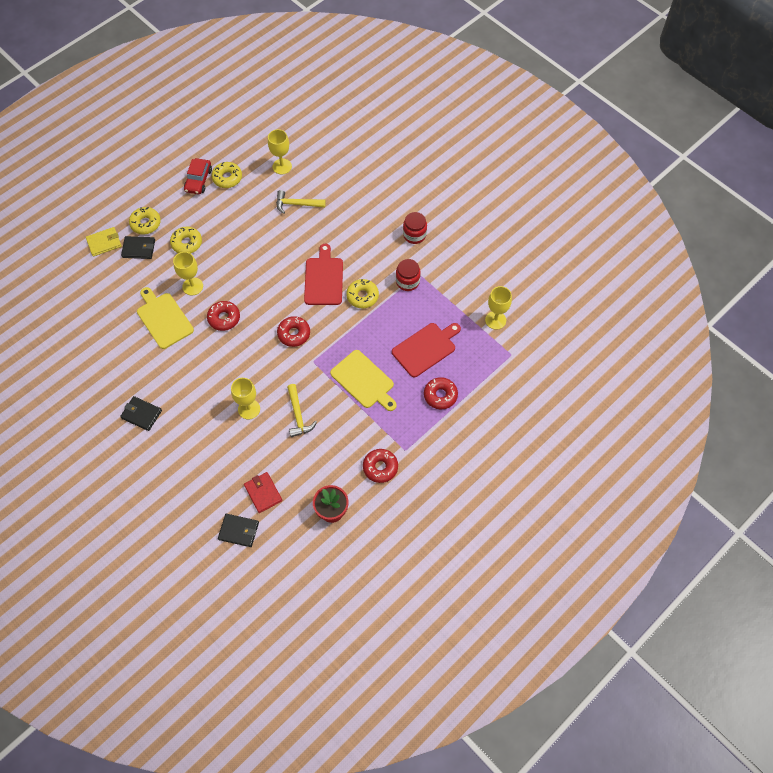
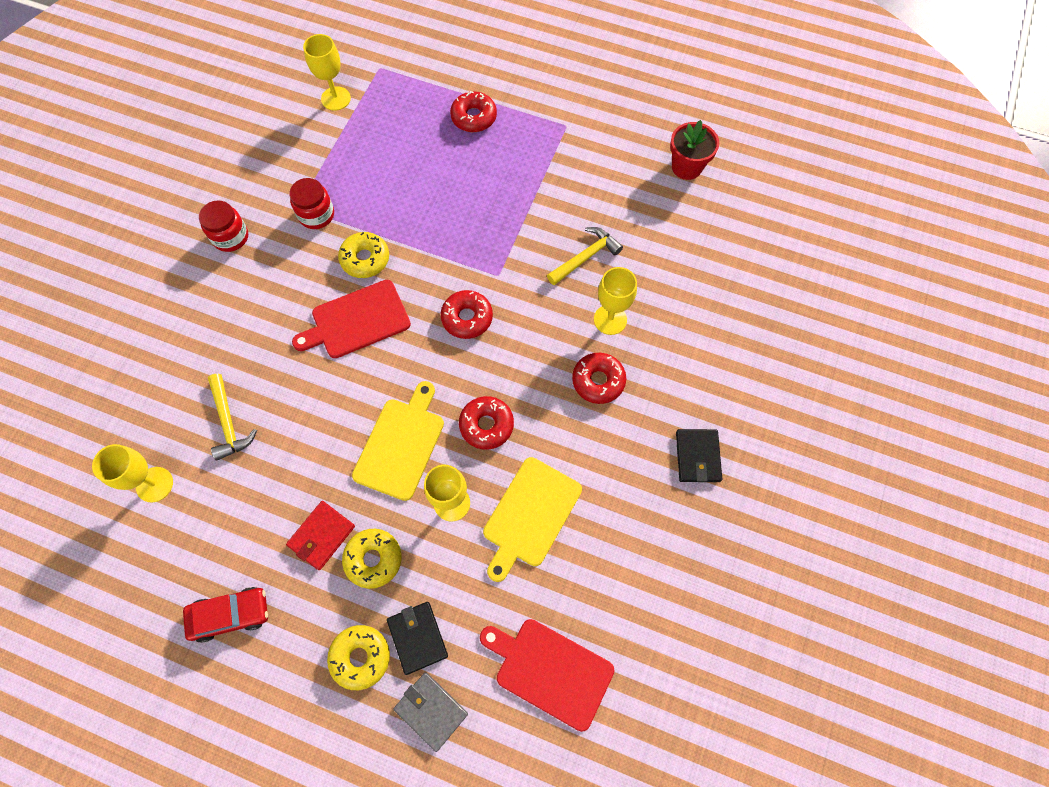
camera: 115 degrees left, 5 degrees up
(104, 243) = (431, 711): yellow wallet -> grey wallet
(227, 178) = (209, 565): yellow donut -> none
(238, 531) = (773, 252): black wallet -> none
(263, 493) = (711, 248): red wallet -> red wallet (321, 536)
(364, 381) = (496, 204): yellow cutting board -> yellow cutting board (401, 444)
(380, 467) = (603, 141): red donut -> red donut (598, 381)
(425, 348) = (414, 156): red cutting board -> red cutting board (550, 671)

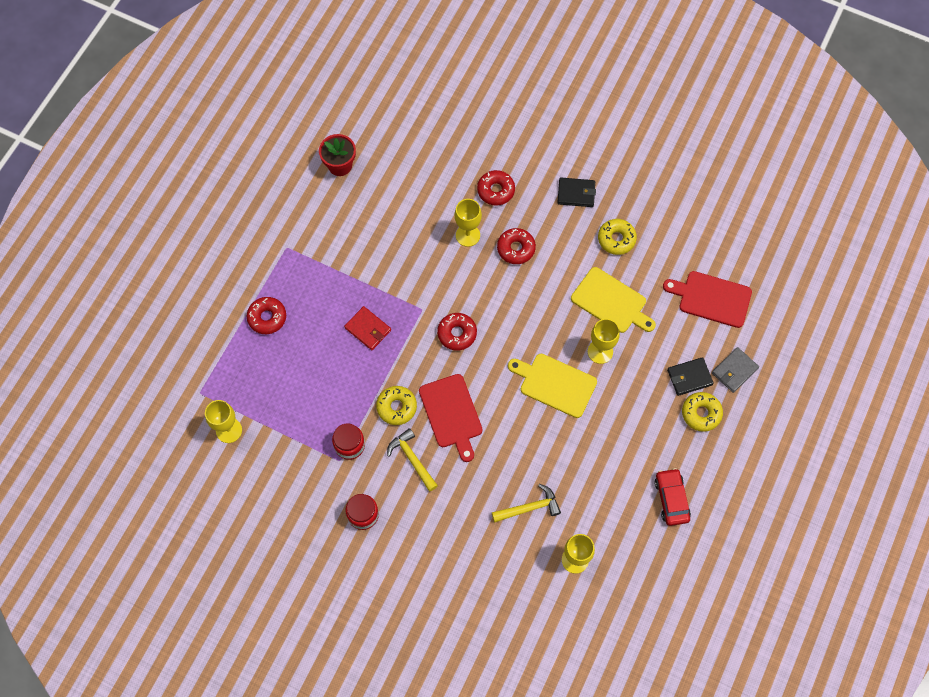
camera: 85 degrees left, 0 degrees up
(321, 536) = (619, 439): red wallet -> red wallet (368, 329)
(373, 559) = (637, 404): yellow donut -> yellow donut (616, 239)
(486, 425) = (544, 325): red donut -> red donut (496, 190)
(550, 671) = (711, 298): red cutting board -> red cutting board turned 75 degrees clockwise
(585, 257) = (413, 246): yellow hammer -> yellow hammer (412, 459)

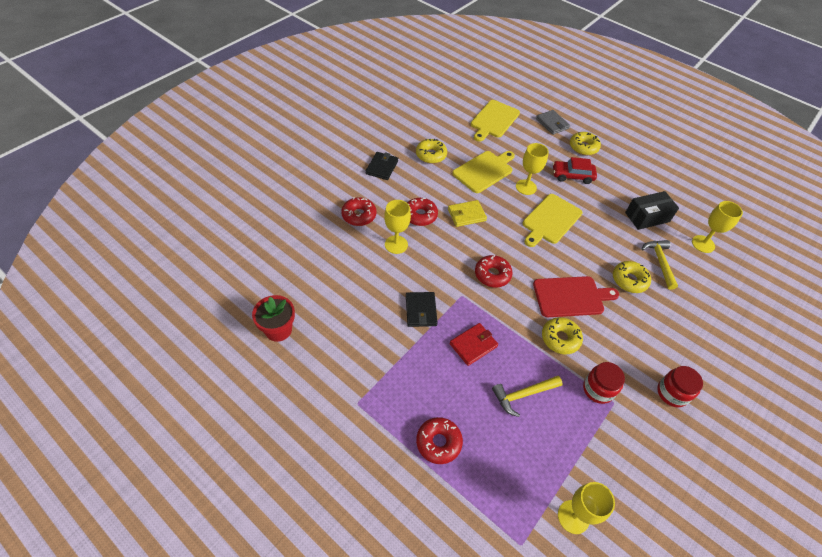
camera: 80 degrees left, 15 degrees down
(412, 459) = (614, 338): yellow hammer -> yellow hammer (523, 395)
(492, 473) = (629, 280): none -> yellow donut
(532, 295) = (466, 215): none -> yellow wallet
(598, 494) = (647, 217): none -> black box
(671, 499) = (650, 178): red car -> red car (572, 176)
(689, 377) = (554, 146): black wallet -> black wallet (421, 310)
(711, 298) = (494, 120): red cutting board -> yellow cutting board

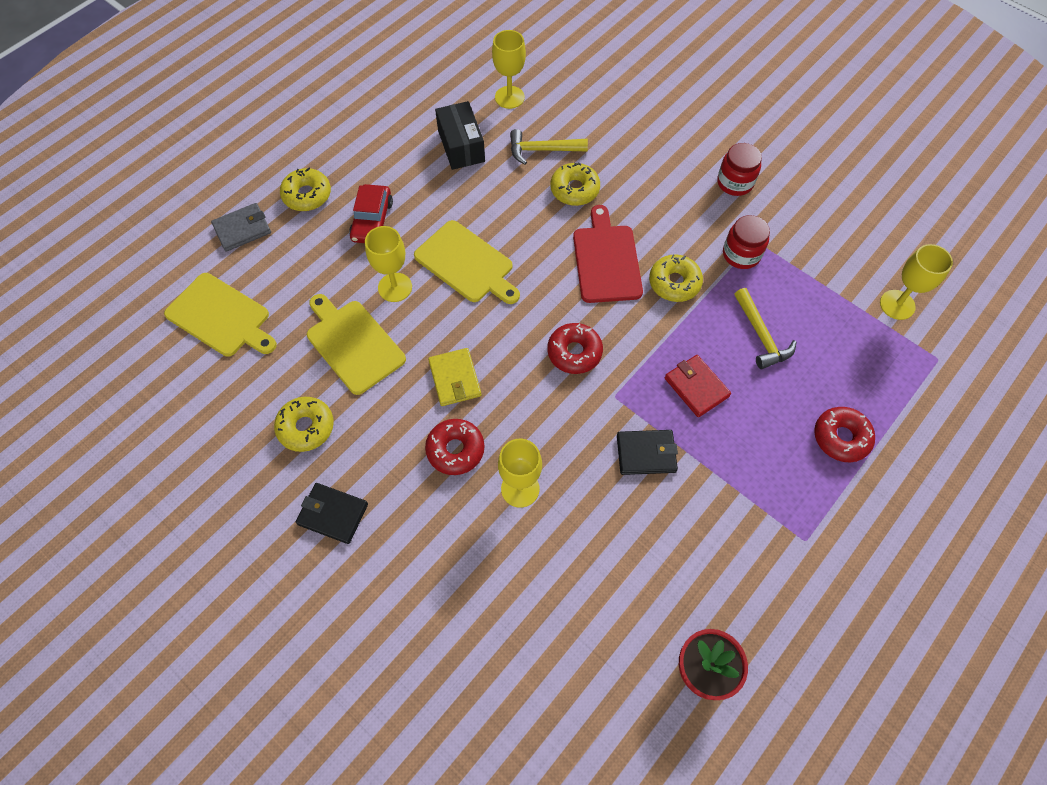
camera: 85 degrees left, 10 degrees up
(359, 215) = (454, 552): red donut -> none

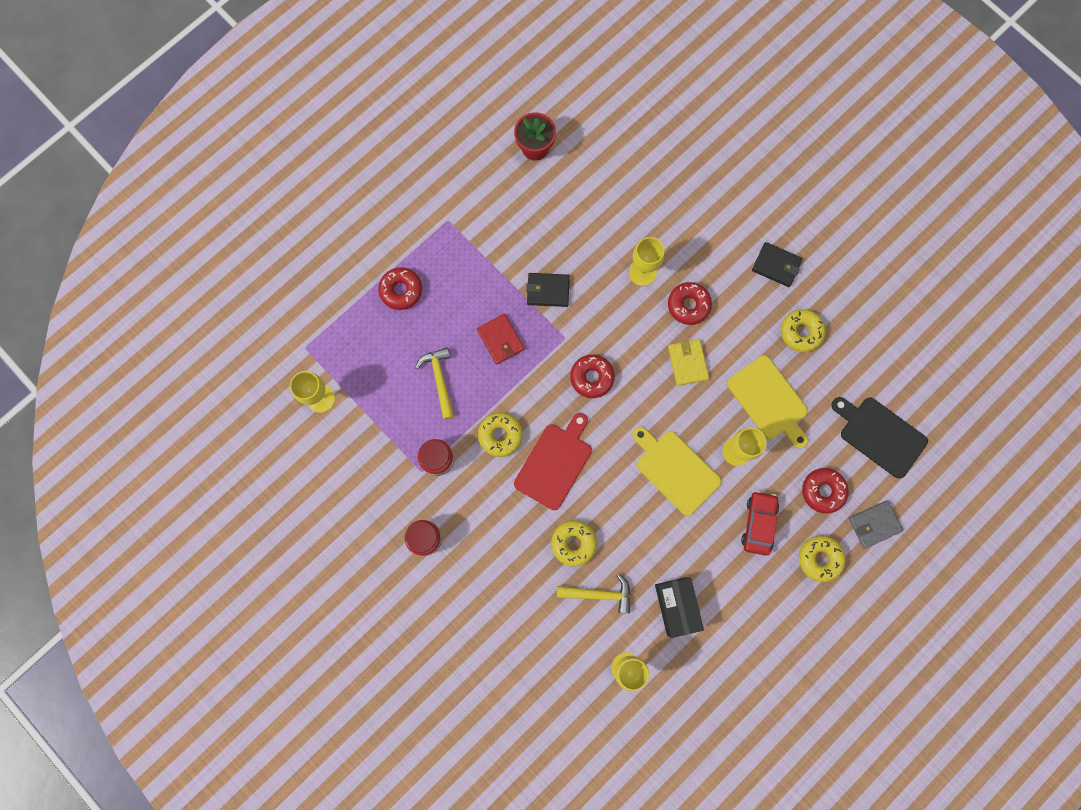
camera: 175 degrees left, 15 degrees up
(221, 317) = (880, 435): yellow cutting board -> black cutting board
(297, 256) = (823, 491): none -> red donut
(606, 260) = (555, 463): red cutting board -> red cutting board turned 150 degrees counterclockwise

